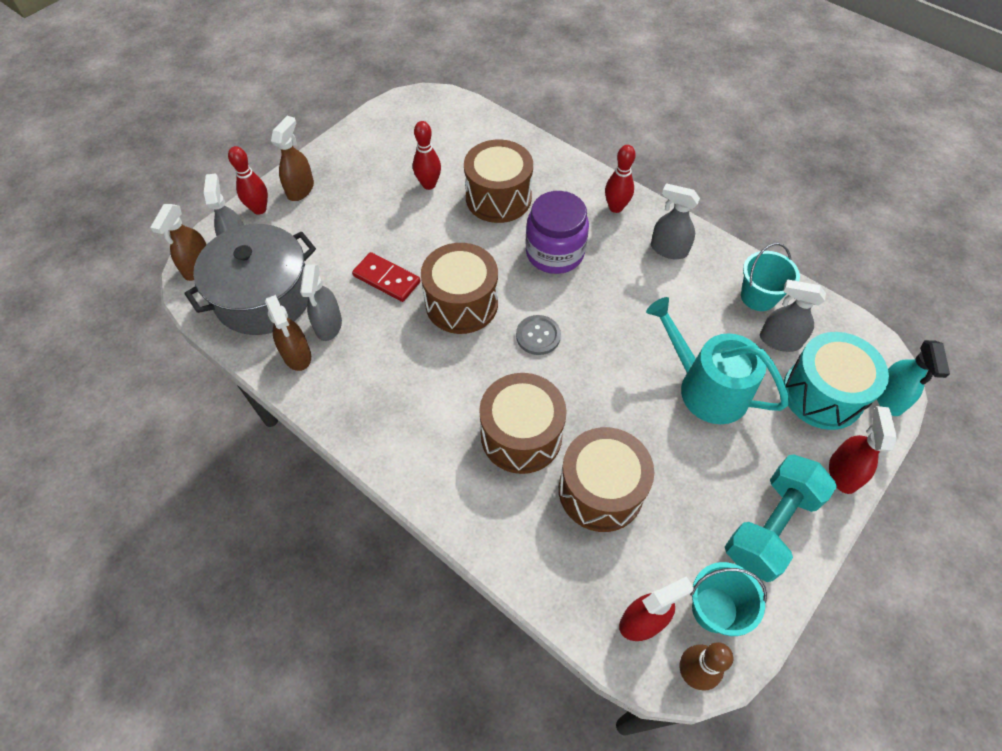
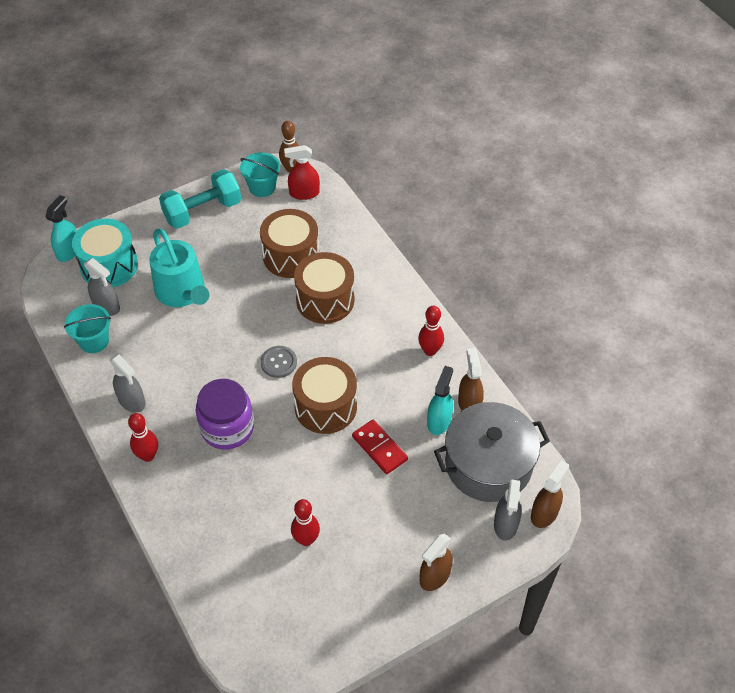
camera: 160 degrees left, 5 degrees down
(259, 209) = (480, 563): red bowling pin -> red bowling pin (430, 351)
(328, 325) = (439, 421): grey spray bottle -> turquoise spray bottle
(498, 198) = (247, 501): brown drum -> none
(843, 472) = (137, 223): red spray bottle -> none

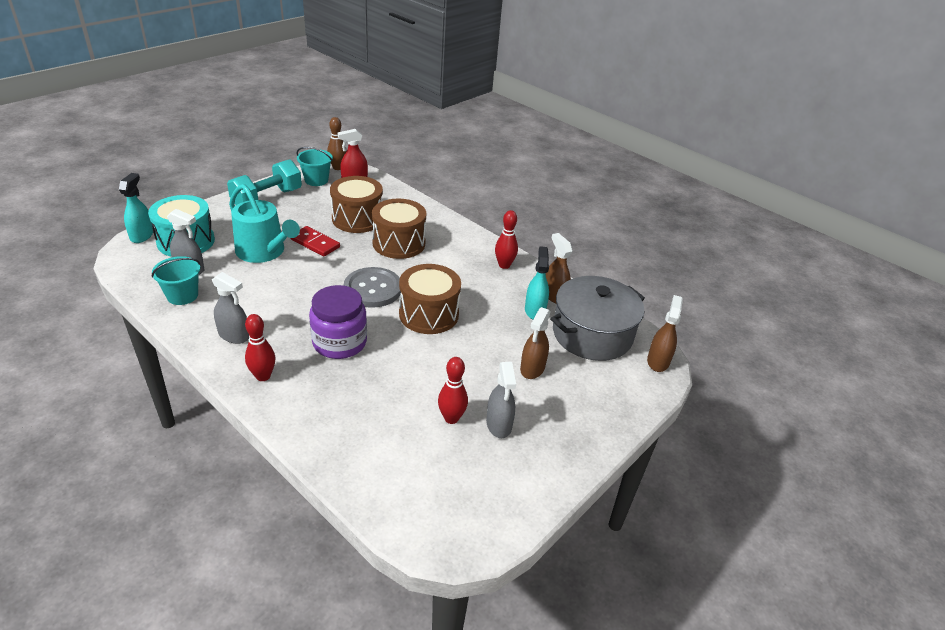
camera: 20 degrees left, 15 degrees down
(278, 362) = (372, 289): grey button -> grey button, size x1.67
(379, 448) = (491, 337): red domino -> red domino (315, 243)
(434, 576) = (588, 426): brown spray bottle -> brown spray bottle (532, 369)
(505, 524) = (630, 375): grey spray bottle -> grey spray bottle (499, 425)

